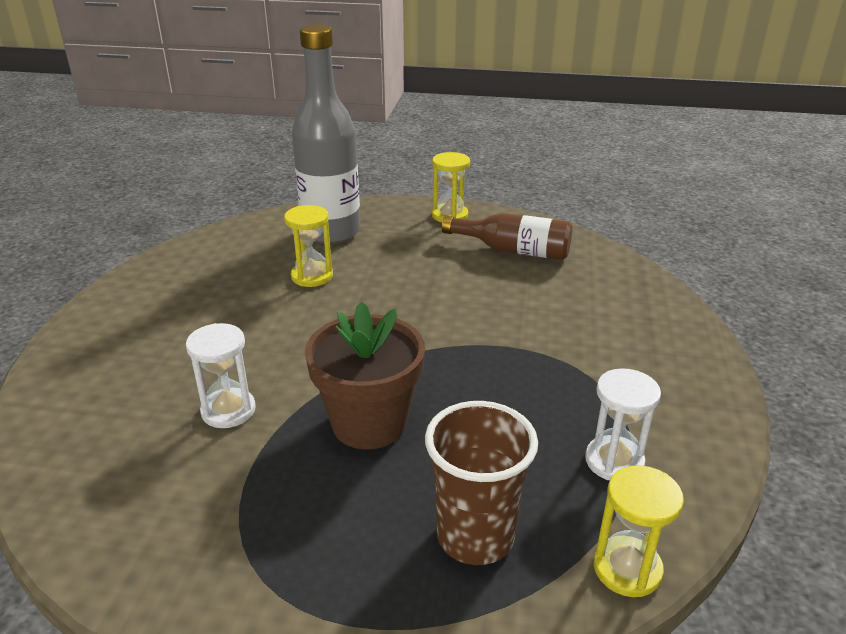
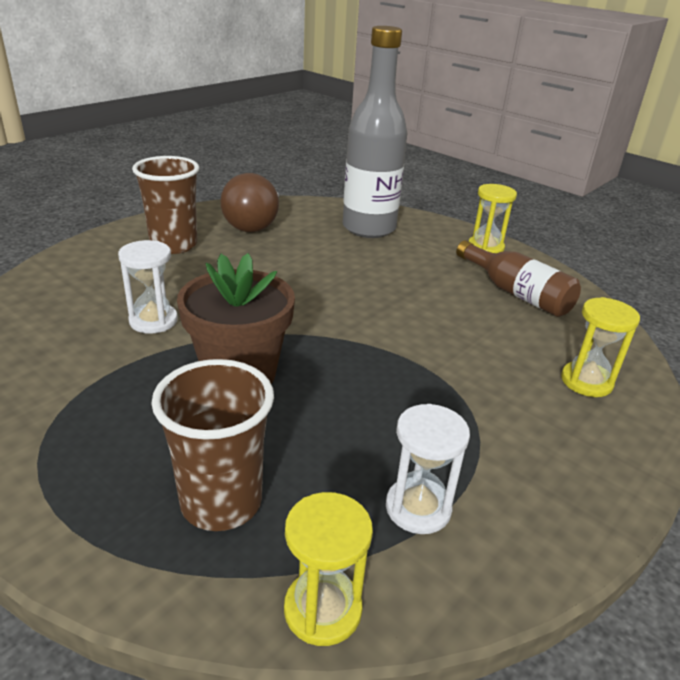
camera: 30 degrees right, 0 degrees up
(153, 322) = (174, 245): none -> brown cup
(214, 268) = (254, 224): none -> brown light bulb
(312, 276) = (318, 254): yellow hourglass -> yellow hourglass (586, 381)

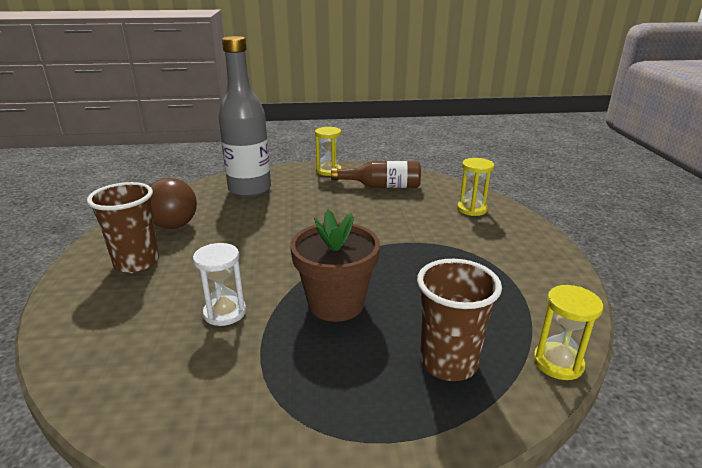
camera: 45 degrees left, 5 degrees down
(418, 508) = (513, 299): white hourglass -> none

